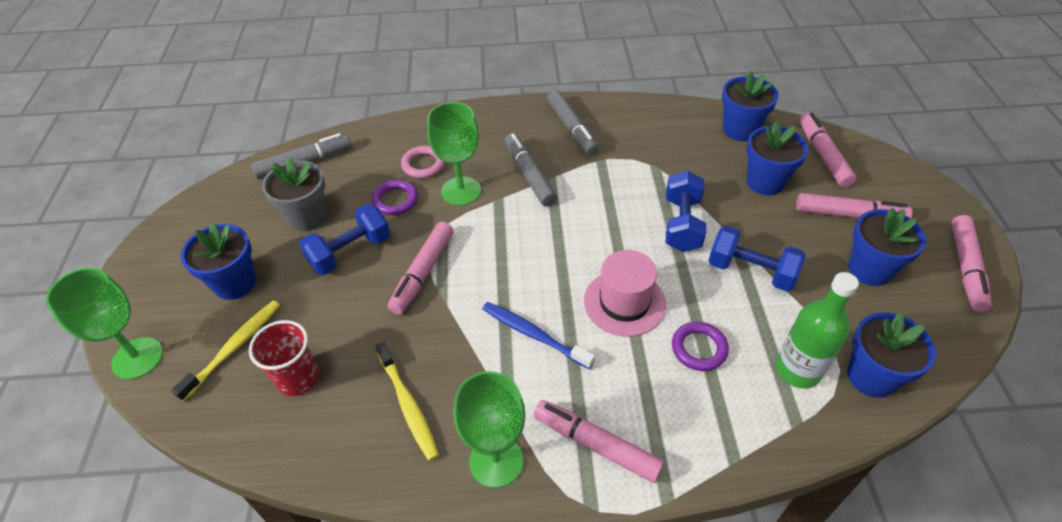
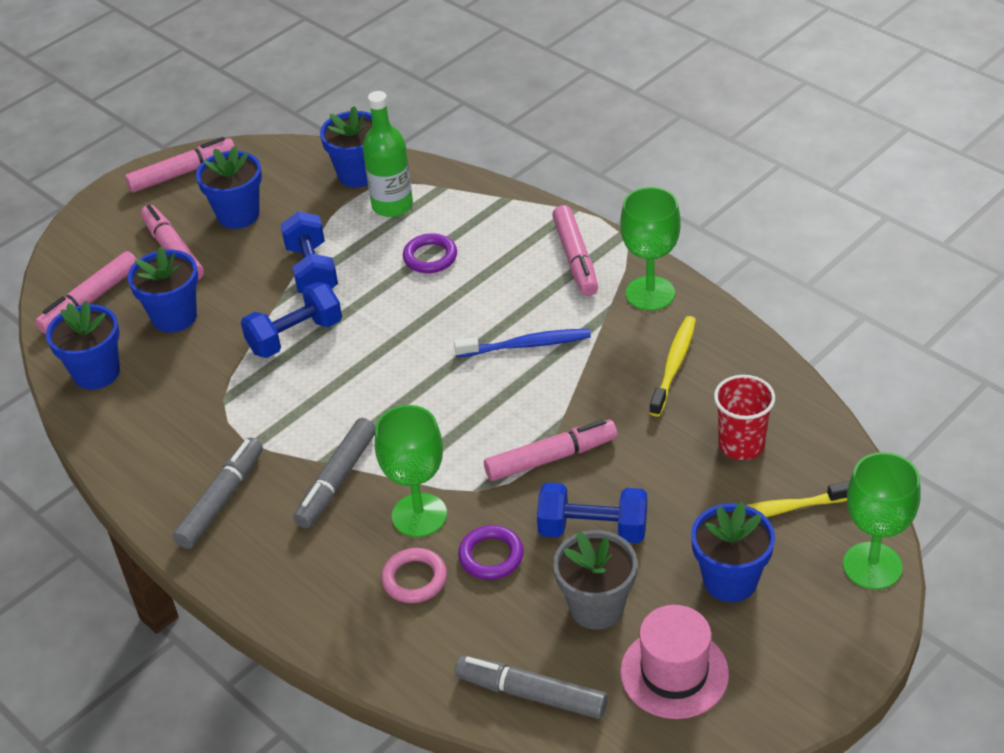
camera: 130 degrees left, 5 degrees down
(534, 335) = (526, 345): blue toothbrush -> blue toothbrush turned 90 degrees counterclockwise
(624, 302) = (431, 318): pink hat -> pink hat (674, 673)

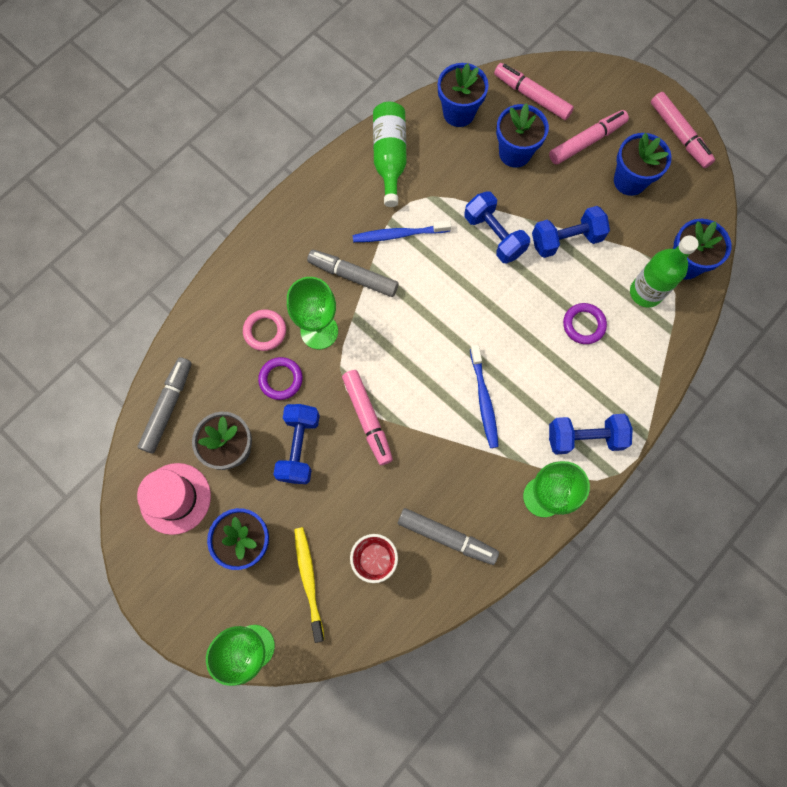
camera: 85 degrees right, 30 degrees up
(152, 445) = (389, 157): none -> green bottle
(221, 500) = (339, 206): grey marker -> grey marker (447, 537)
(278, 432) = (399, 234): none -> blue toothbrush
(575, 258) = (584, 437): pink marker -> blue dumbbell
(674, 365) = (460, 512): yellow toothbrush -> none

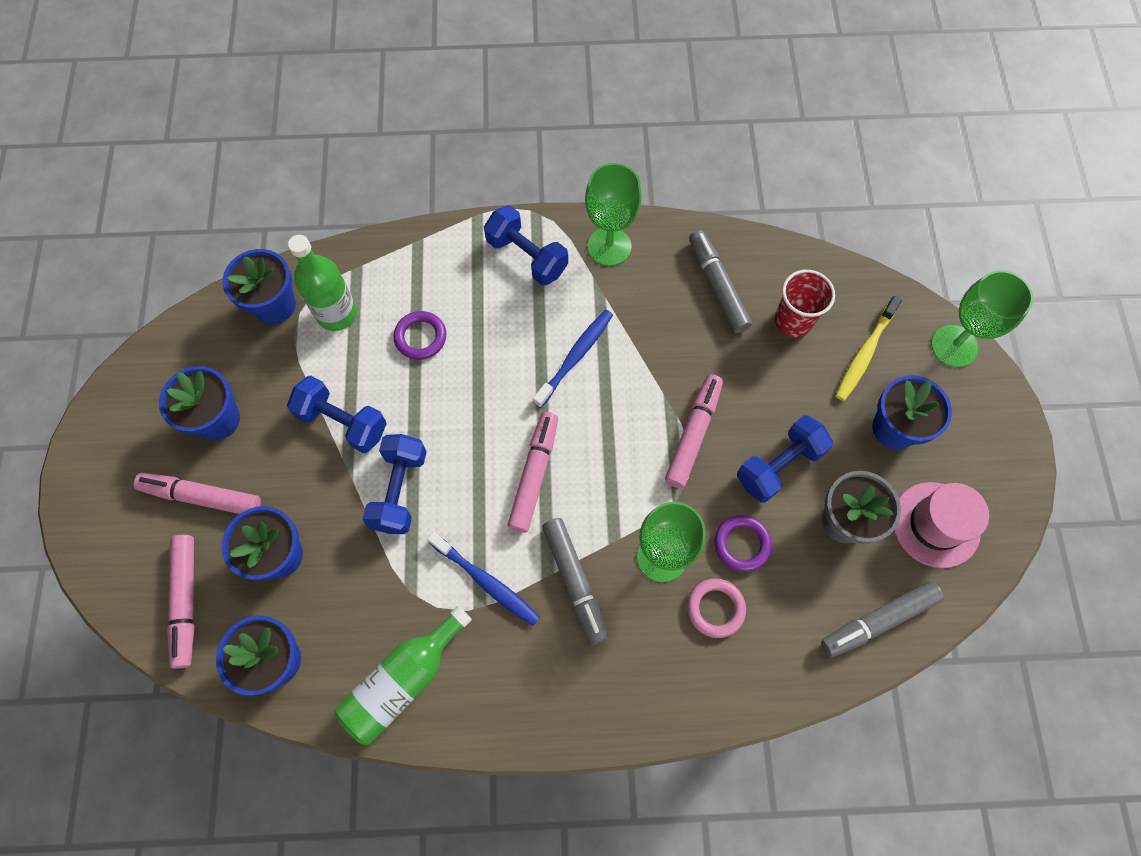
camera: 135 degrees left, 5 degrees down
(679, 135) = (117, 417): pink marker -> pink marker (534, 474)

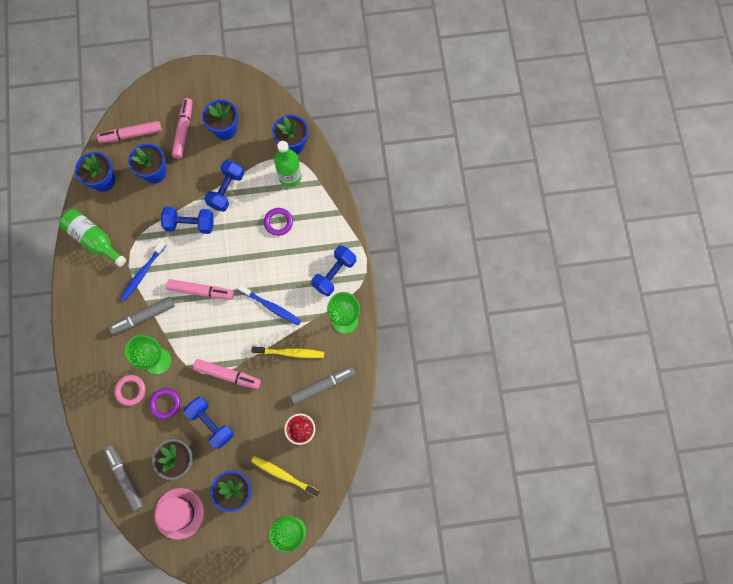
camera: 85 degrees right, 5 degrees up
(659, 332) = (290, 353): none -> yellow toothbrush

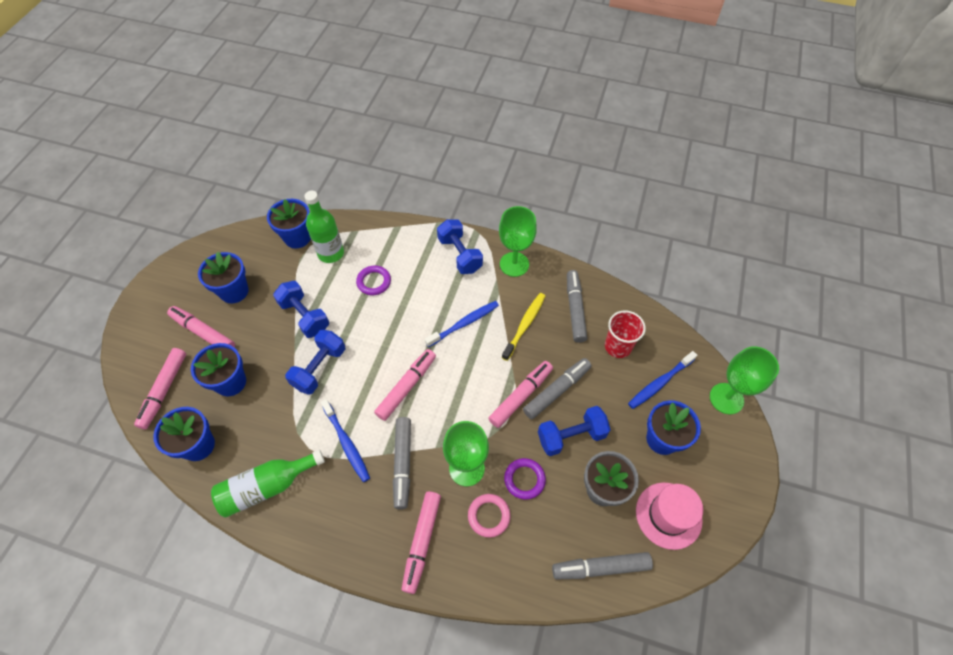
camera: 65 degrees left, 15 degrees down
(97, 355) = (422, 542): none -> pink marker
(243, 399) = (557, 391): none -> grey marker
(283, 475) = (660, 383): yellow toothbrush -> blue toothbrush

